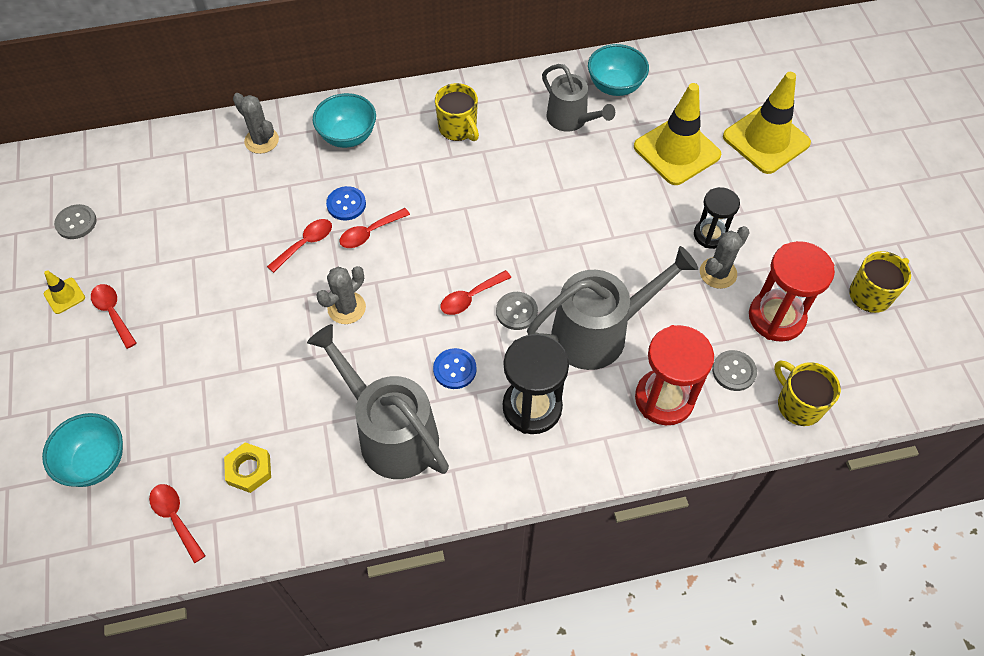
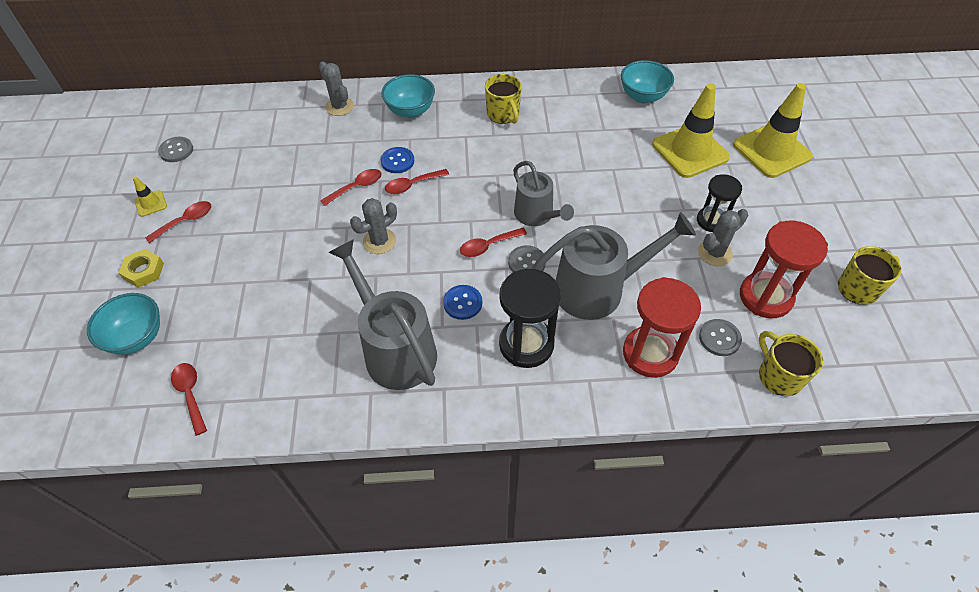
camera: 10 degrees right, 5 degrees down
(113, 313) = (185, 221): red spoon -> red spoon turned 75 degrees clockwise
(249, 469) = (264, 362): yellow nut -> yellow nut (143, 271)
(571, 119) = (601, 117): grey watering can -> grey watering can (537, 215)

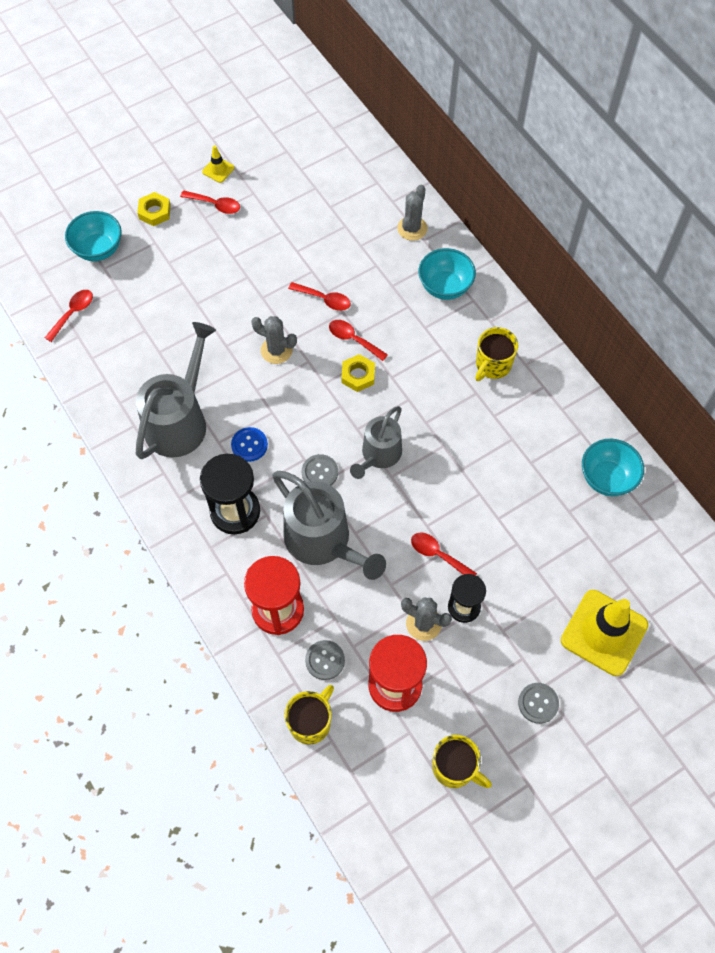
camera: 60 degrees right, 10 degrees up
(176, 150) = (282, 146): grey button -> grey button (538, 703)
(397, 161) = (374, 312): blue button -> none
(449, 196) = (358, 375): none -> yellow nut
(488, 246) = (320, 434): red spoon -> red spoon (438, 555)
(690, 151) = (551, 554): yellow traffic cone -> none

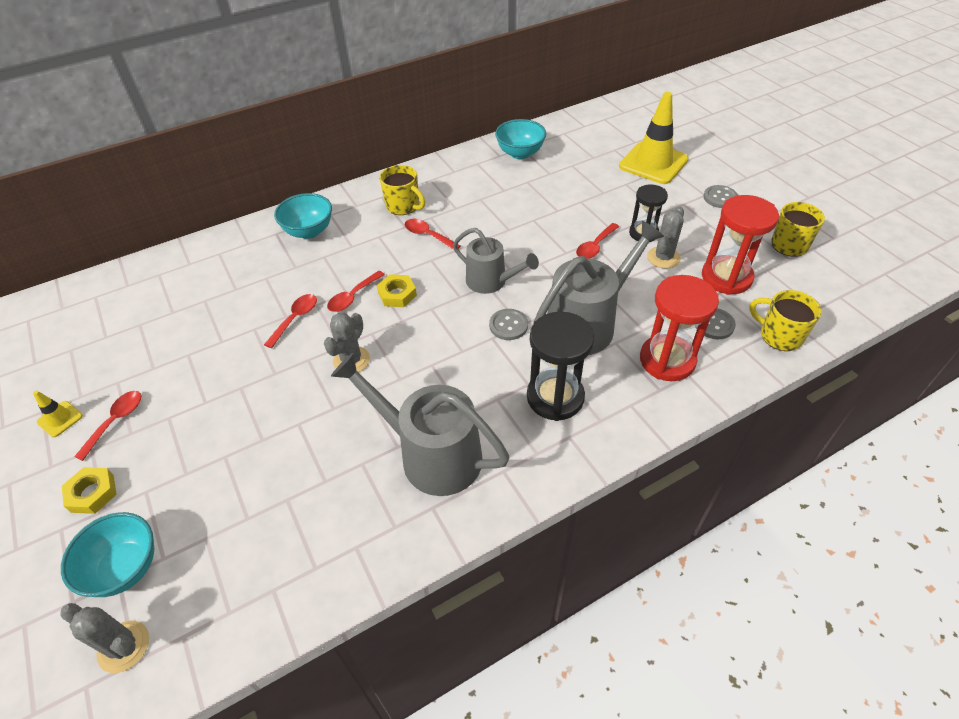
camera: 85 degrees left, 15 degrees down
(73, 313) = (230, 600): red spoon -> red spoon (428, 235)
(249, 445) = (471, 385): blue button -> none
(412, 228) = (230, 250): grey cactus -> grey cactus (123, 646)

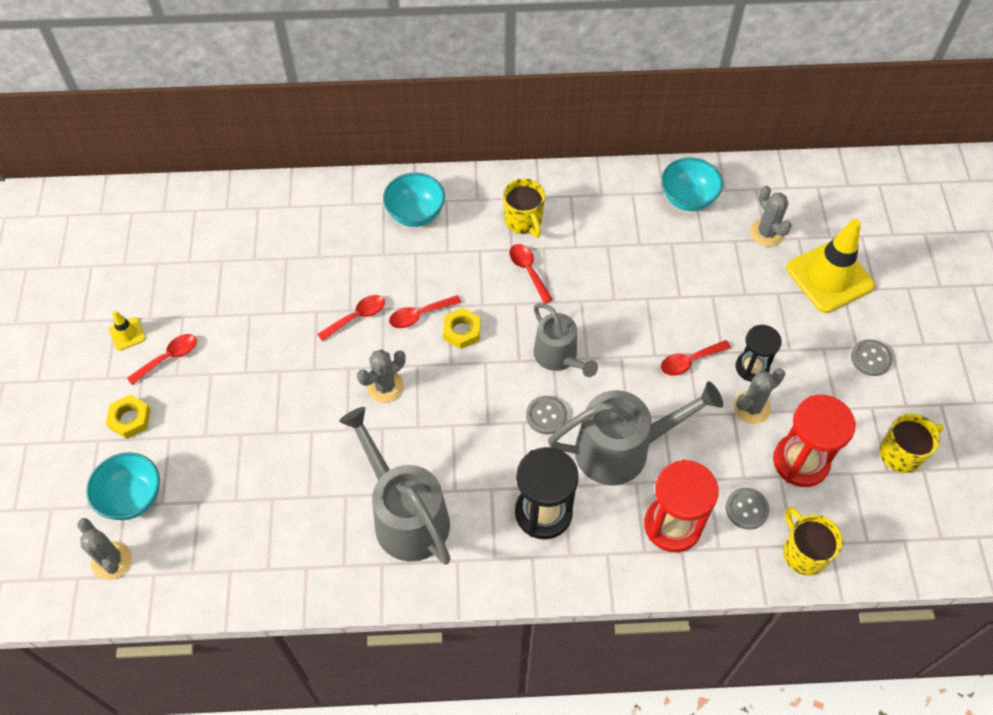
camera: 25 degrees right, 10 degrees up
(590, 154) = (766, 233): none -> grey cactus

